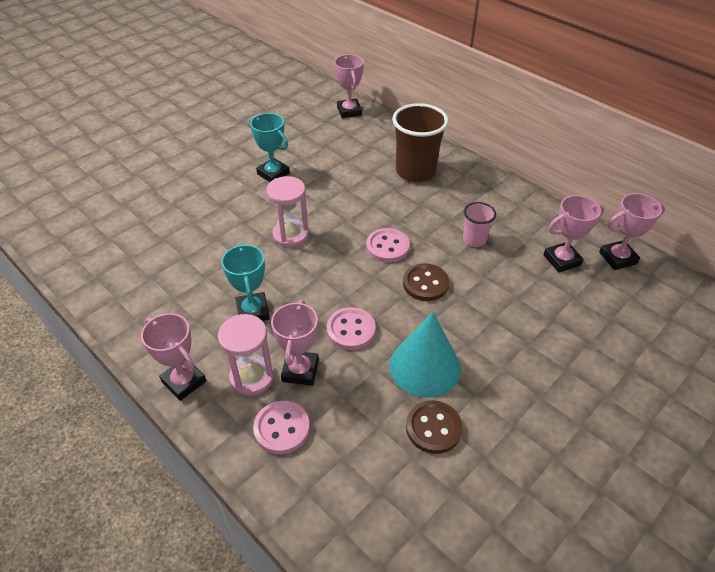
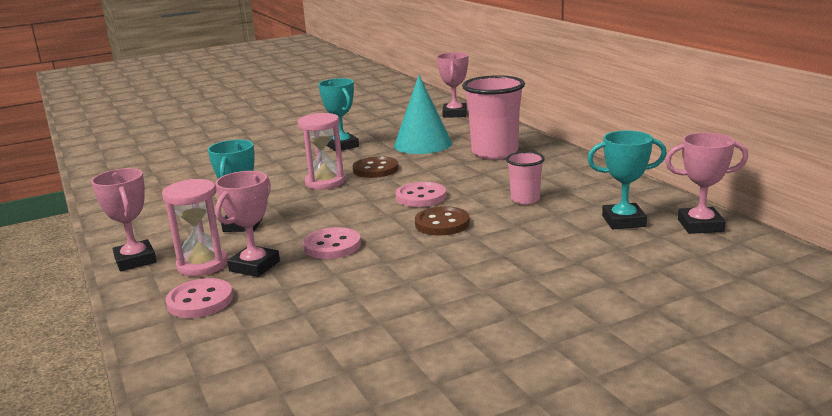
camera: 20 degrees right, 25 degrees down
(415, 171) = (494, 153): brown cup -> pink cup
(424, 366) = (391, 278): turquoise cone -> turquoise cone (423, 144)
(433, 428) = (363, 321): brown button -> brown button (375, 169)
(562, 260) = (623, 221): pink trophy -> turquoise trophy

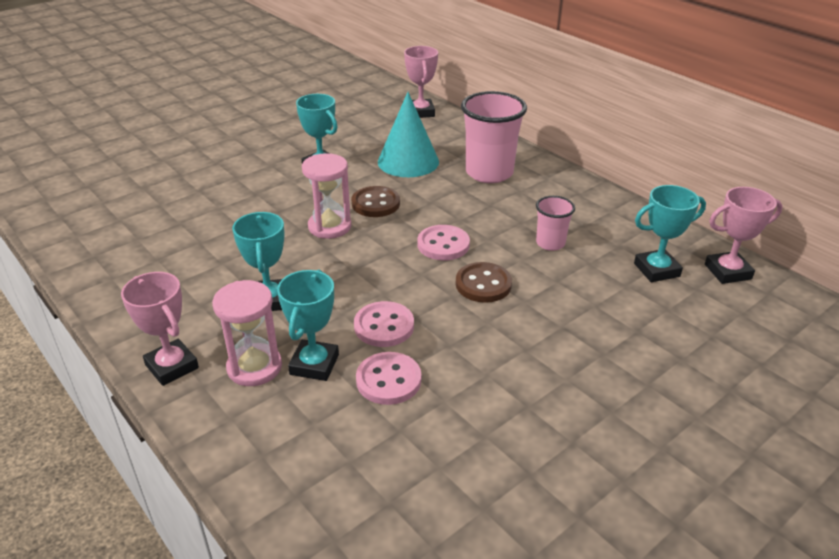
camera: 15 degrees left, 15 degrees up
(200, 301) = (279, 424): pink button -> pink button (388, 380)
(254, 266) = (314, 364): pink trophy -> turquoise trophy

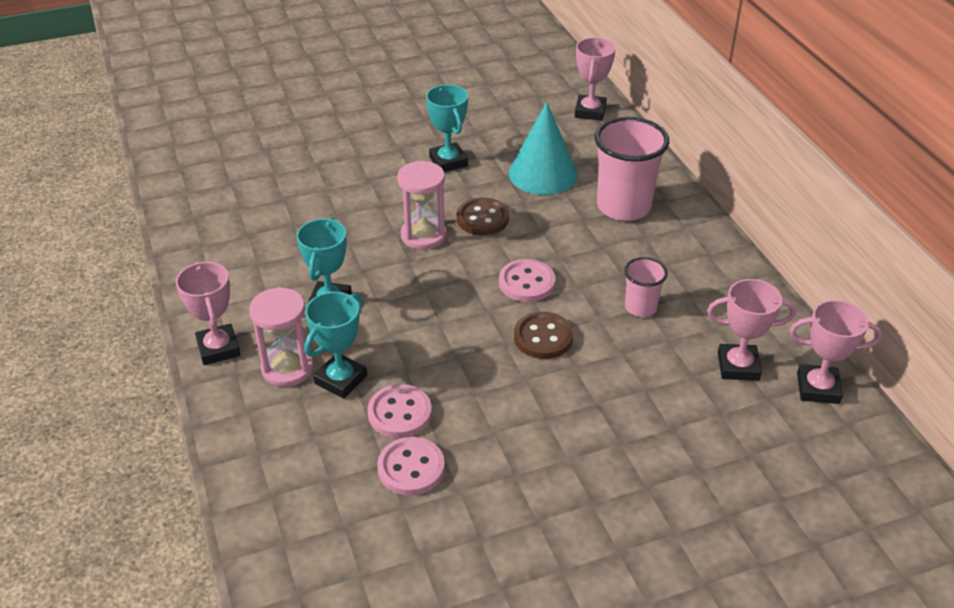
camera: 20 degrees right, 5 degrees up
(384, 326) = (422, 357): pink button -> pink button (411, 468)
(656, 270) = (738, 366): turquoise trophy -> pink trophy

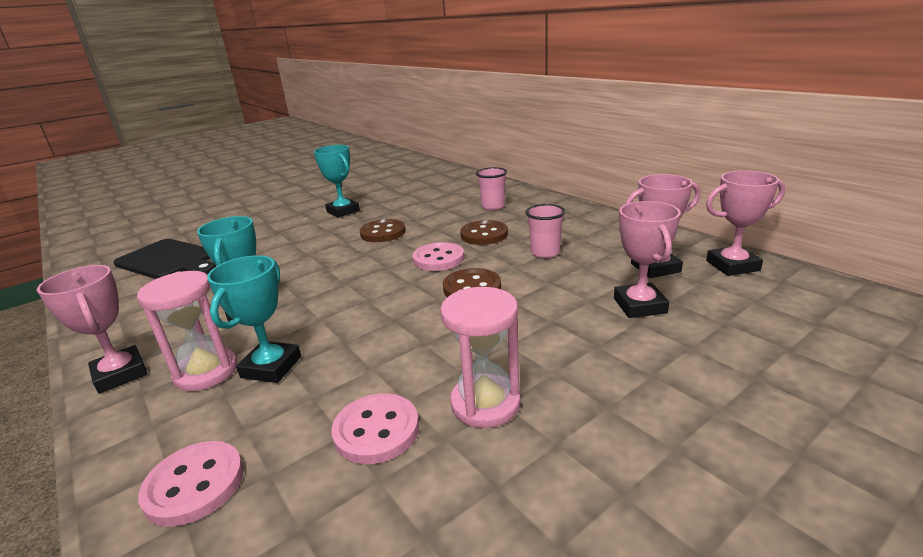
camera: 15 degrees left, 15 degrees down
(252, 197) = (168, 260): none -> black cutting board
(399, 413) = (347, 380): pink button -> pink button (194, 484)
(423, 235) = (334, 251): pink hourglass -> pink hourglass (485, 403)
(543, 174) = (421, 203): turquoise cone -> none
(590, 111) = (441, 173): pink trophy -> pink trophy (640, 305)
(590, 257) = (484, 235): none -> brown button
(623, 207) = (493, 206): pink cup -> pink cup, size x0.53

